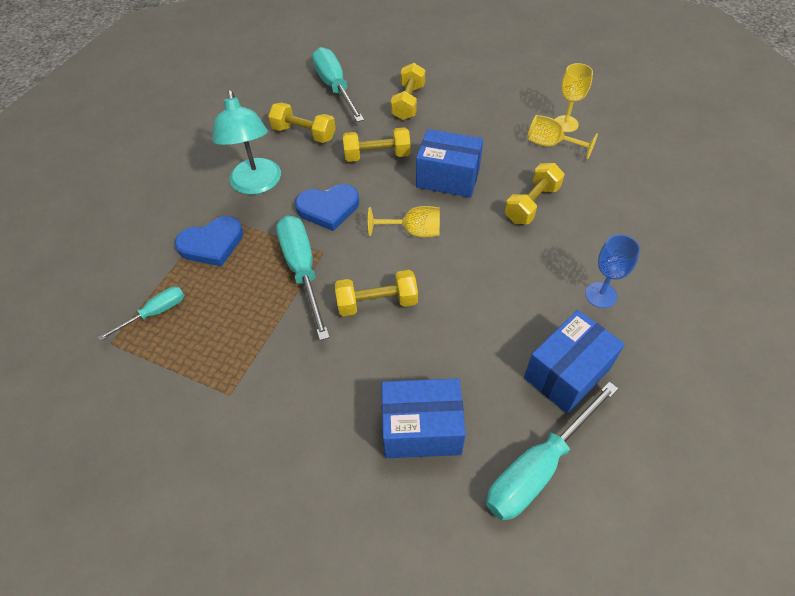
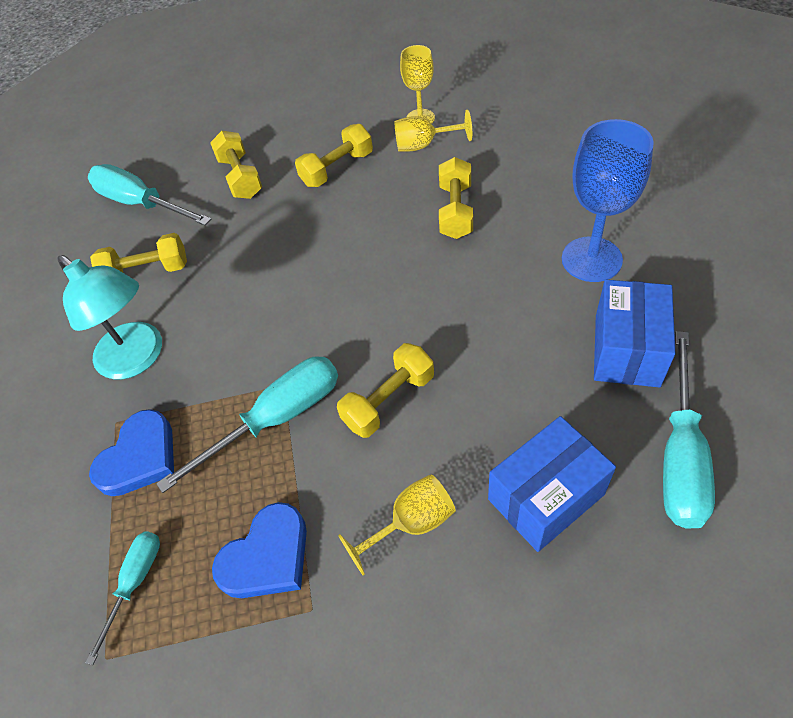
camera: 30 degrees left, 0 degrees up
(302, 270) = (276, 419): turquoise screwdriver -> turquoise screwdriver turned 105 degrees clockwise
(328, 208) = (247, 335): blue heart -> blue heart (267, 556)
(377, 155) = (254, 250): yellow dumbbell -> yellow dumbbell (337, 169)
(414, 232) = (363, 305): yellow goblet -> yellow goblet (411, 523)
(448, 178) = (350, 231): blue box -> none
(601, 295) = (591, 259): blue goblet -> blue goblet, size x1.68

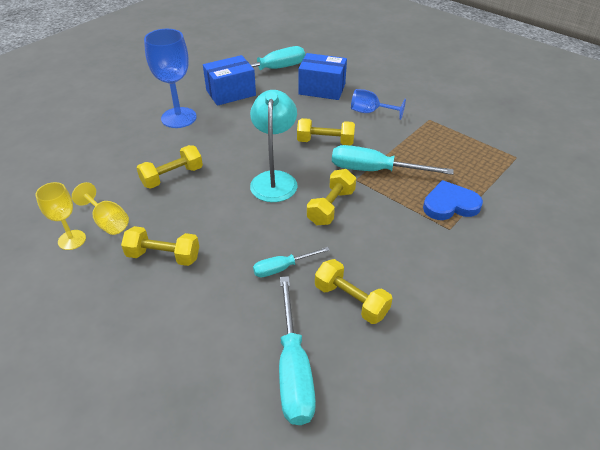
camera: 135 degrees left, 10 degrees down
(135, 582) = (488, 167): turquoise screwdriver -> turquoise screwdriver (282, 268)
(138, 359) = (409, 250): turquoise lamp -> turquoise lamp (274, 179)
(240, 178) = (212, 314): yellow dumbbell -> yellow dumbbell (331, 207)
(267, 556) = (429, 139): blue heart -> none
(411, 523) = (370, 112): yellow goblet -> blue goblet

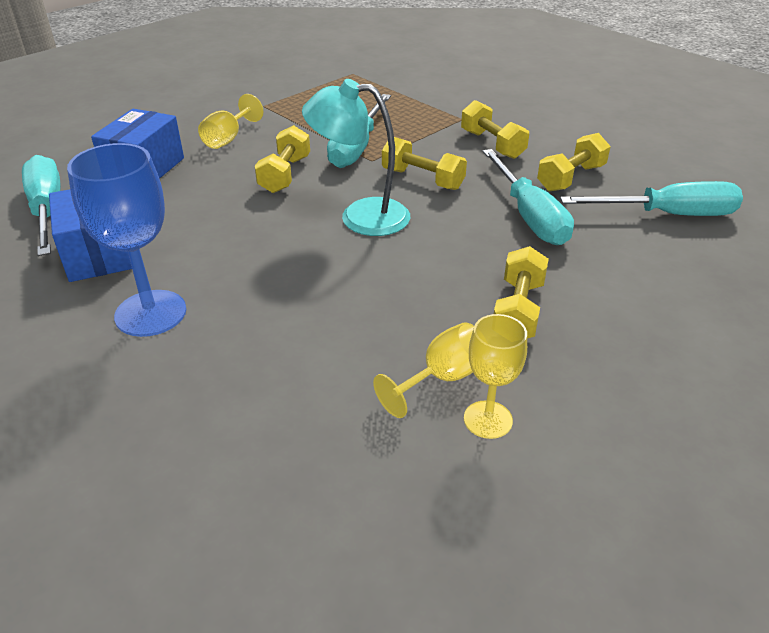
camera: 85 degrees left, 5 degrees down
(172, 176) = (333, 312): yellow dumbbell -> yellow dumbbell (492, 144)
(282, 268) = (529, 216): turquoise screwdriver -> turquoise screwdriver, size x1.78
(370, 112) = (228, 139): blue goblet -> yellow goblet
(450, 204) = (425, 114): blue heart -> none

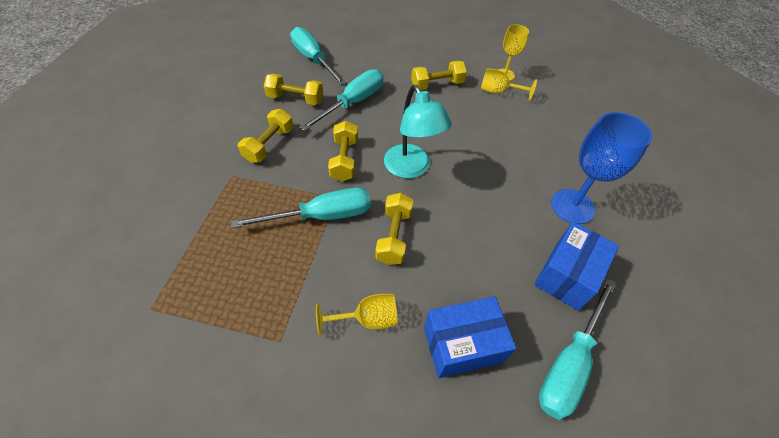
camera: 125 degrees left, 15 degrees up
(285, 174) = (394, 236): yellow dumbbell -> yellow dumbbell turned 60 degrees counterclockwise

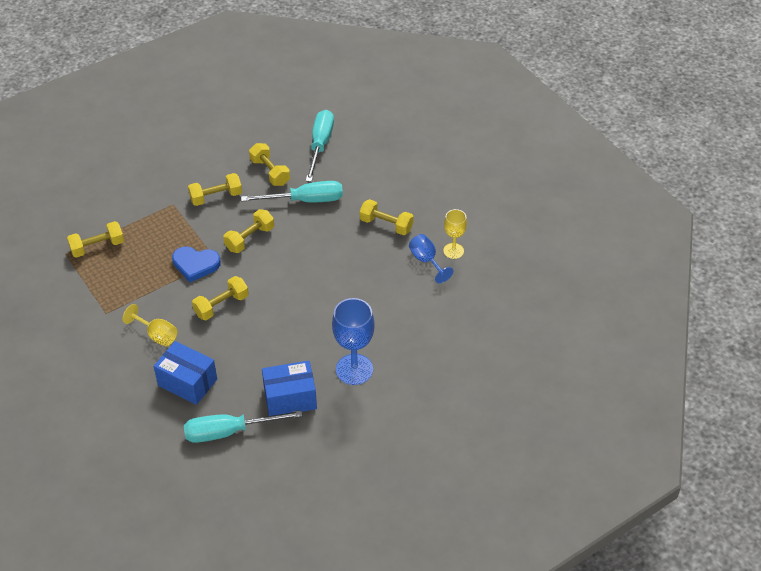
camera: 45 degrees right, 5 degrees down
(187, 272) = (97, 247): none -> yellow dumbbell
(321, 216) = (195, 265): turquoise screwdriver -> blue heart
(411, 168) = (284, 273): turquoise lamp -> none
(498, 91) = (426, 261): yellow goblet -> blue goblet

